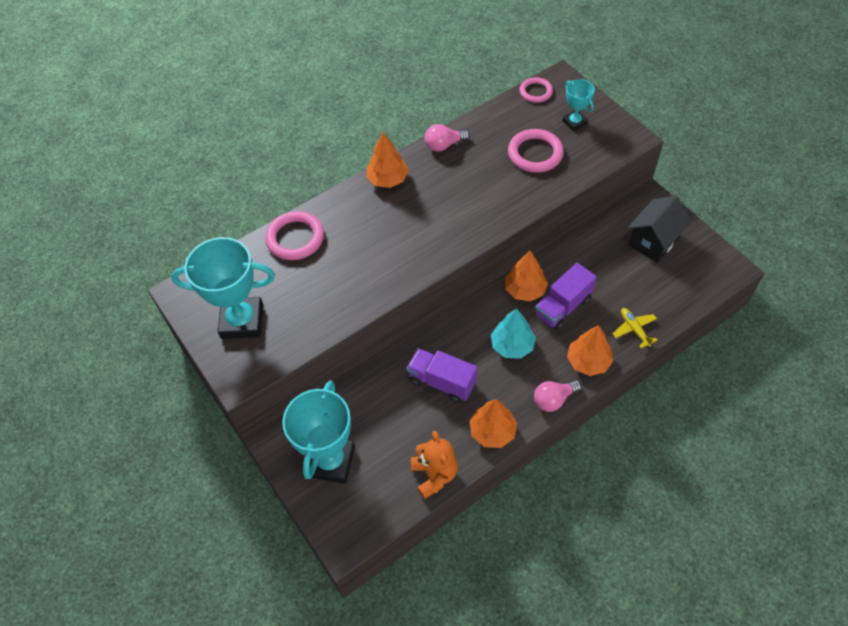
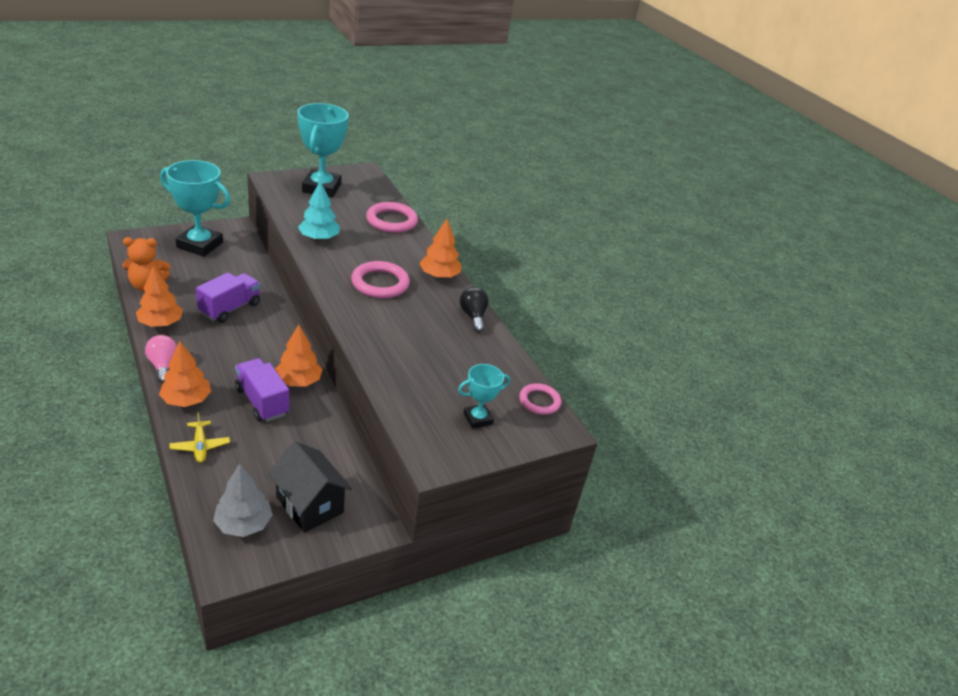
camera: 90 degrees right, 20 degrees down
(444, 145) = (473, 316): pink light bulb -> black light bulb
(512, 345) = (239, 356): turquoise tree -> turquoise tree (319, 238)
(535, 154) = (438, 374): pink ring -> pink ring (380, 283)
(634, 329) = (200, 446): yellow plane -> yellow plane turned 90 degrees clockwise
(691, 273) = (243, 524): none -> grey tree

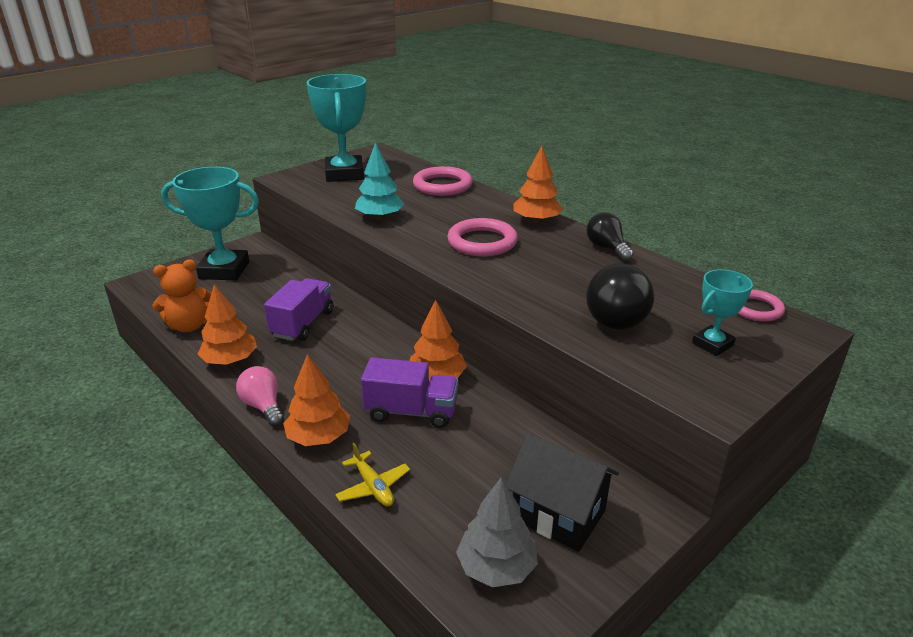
camera: 10 degrees left, 5 degrees down
(262, 401) = (411, 412): purple truck -> purple truck turned 150 degrees clockwise
(425, 375) = (614, 316): none -> black light bulb

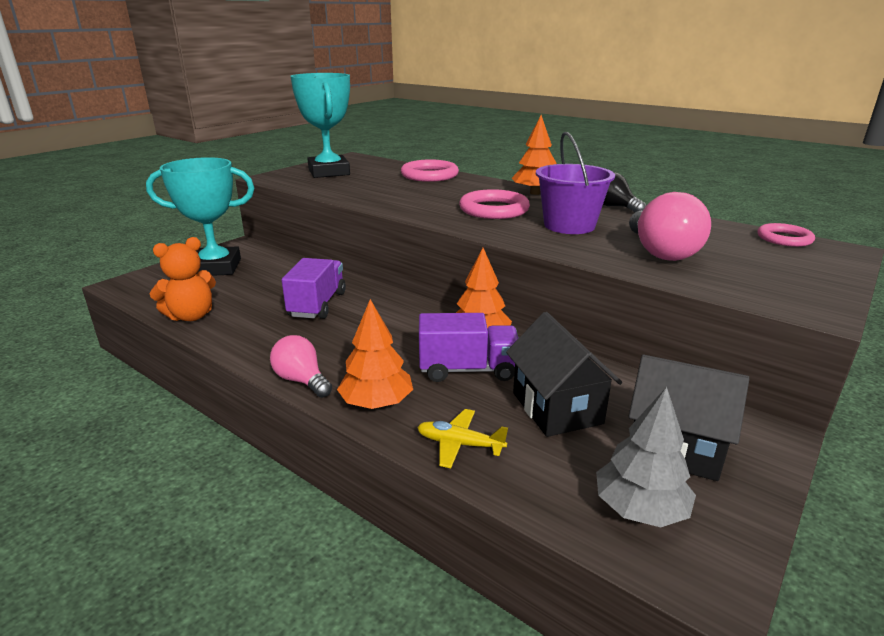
camera: 10 degrees left, 5 degrees down
(230, 360) = (248, 342): orange tree -> none
(373, 486) = (459, 444): yellow plane -> yellow plane turned 150 degrees clockwise
(380, 217) = (381, 198): turquoise tree -> none
(473, 461) = (557, 408): none -> black house
(545, 271) = (569, 225): none -> purple bucket
(614, 316) = (661, 252): black light bulb -> pink light bulb
(712, 344) = (770, 265): turquoise trophy -> none

